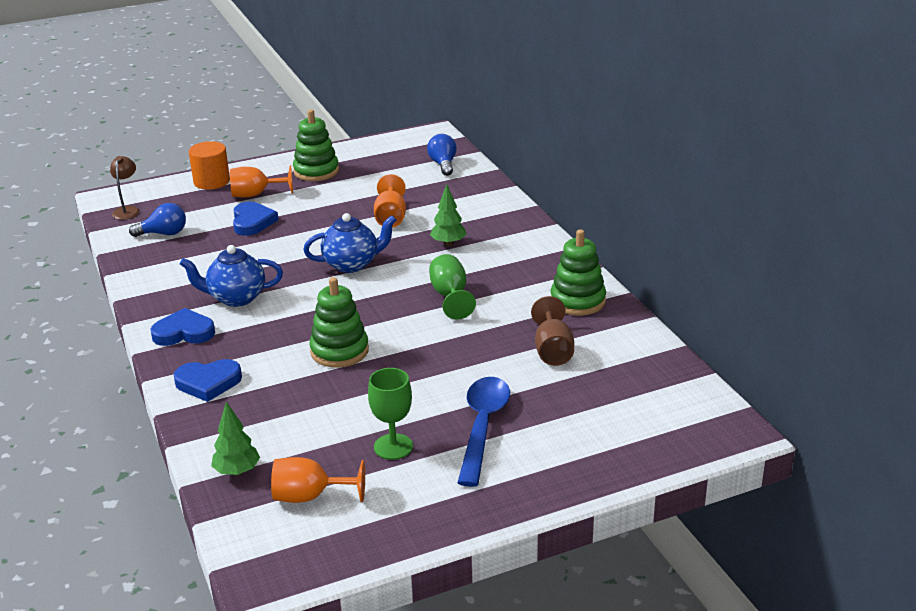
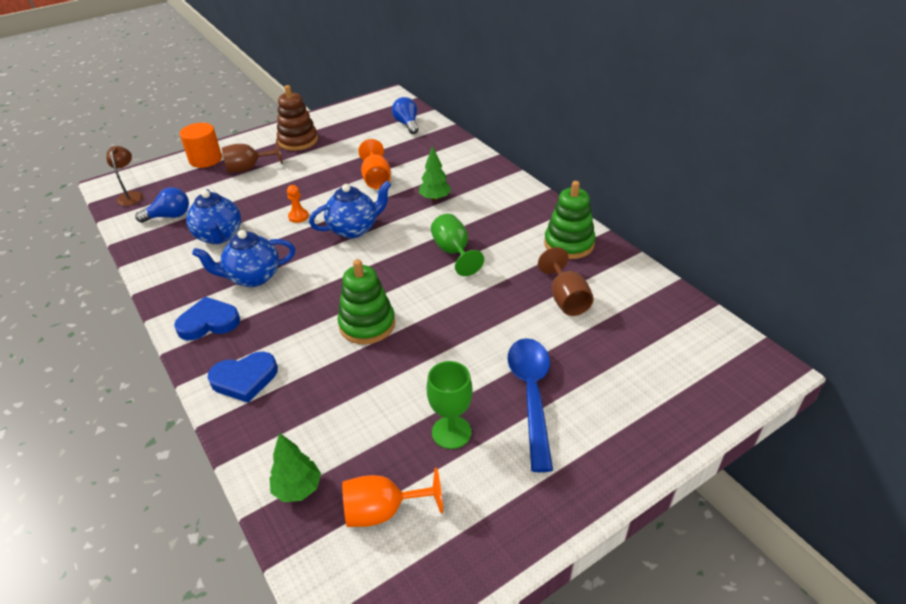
camera: 10 degrees left, 10 degrees up
(210, 257) = (219, 236): none -> blue teapot
(252, 222) = (251, 195): blue heart -> none
(255, 195) = (248, 168): orange goblet -> brown goblet
(297, 247) = (298, 216): none -> orange pawn
(316, 171) = (298, 141): green stacking toy -> brown stacking toy

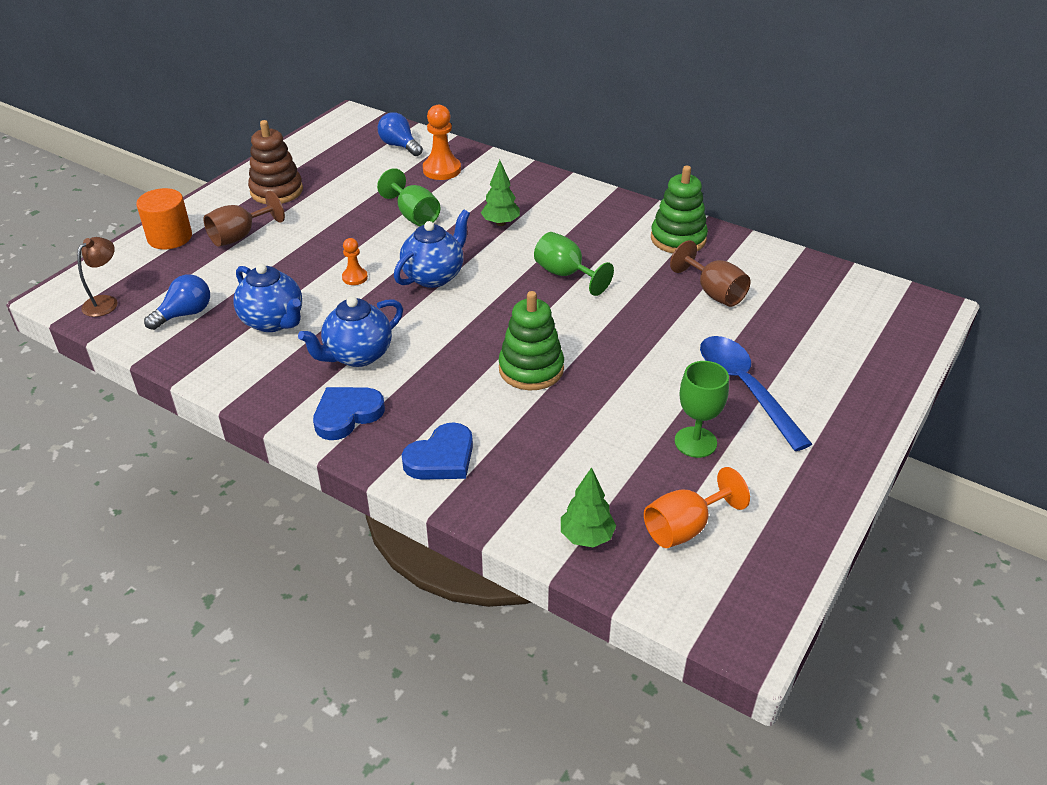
camera: 25 degrees left, 0 degrees up
(131, 195) = (105, 302): brown lamp -> brown lamp turned 60 degrees clockwise
(376, 179) = (414, 215): orange goblet -> green goblet
(423, 148) = (442, 170): none -> orange pawn

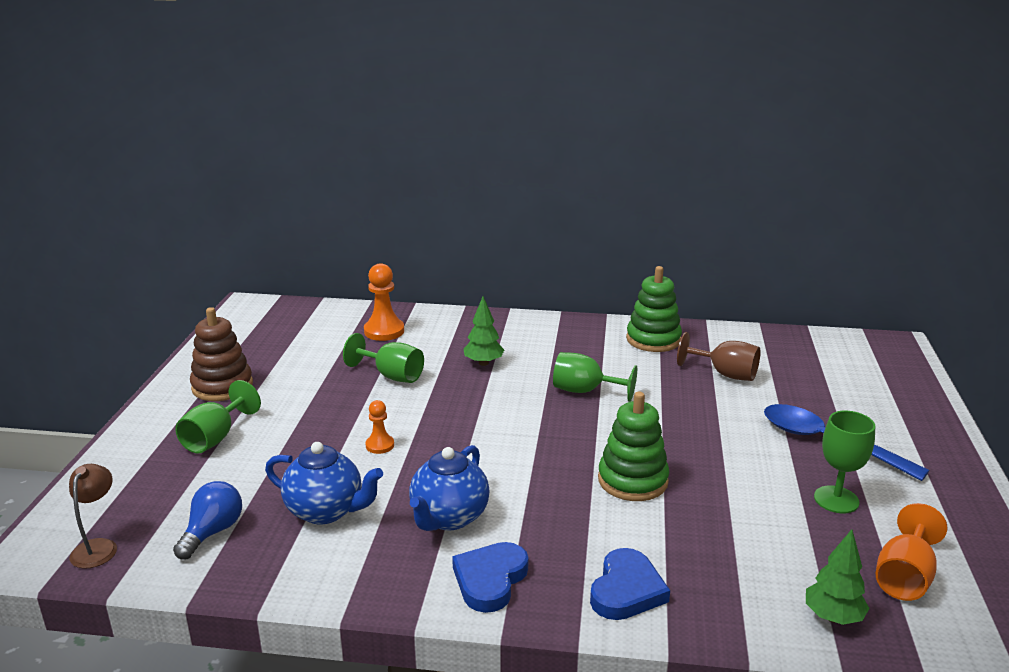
camera: 25 degrees left, 15 degrees down
(170, 237) = (129, 459): orange cylinder -> none
(240, 236) = (215, 438): brown goblet -> green goblet
(399, 146) = (322, 320): blue light bulb -> none
(434, 276) = (461, 423): blue teapot -> none

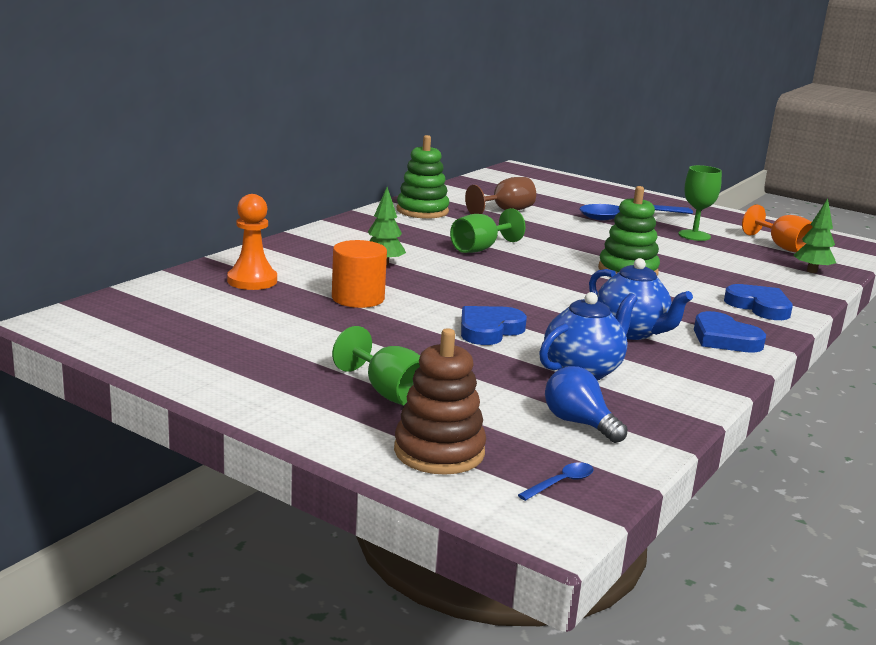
camera: 65 degrees left, 5 degrees down
(98, 547) = (561, 483): brown lamp -> blue spoon
(222, 386) = (268, 371): brown stacking toy -> brown stacking toy (439, 452)
(380, 445) = (489, 330): orange pawn -> blue heart
(392, 376) = (358, 298): green goblet -> orange cylinder

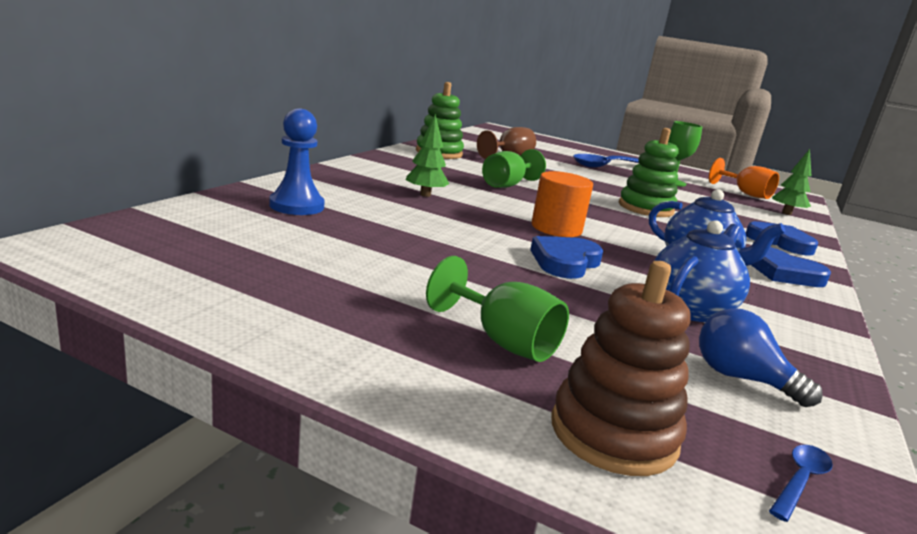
camera: 10 degrees left, 0 degrees up
(252, 281) = (297, 206): orange pawn -> blue pawn
(358, 298) = (415, 226): orange cylinder -> orange cylinder (556, 228)

